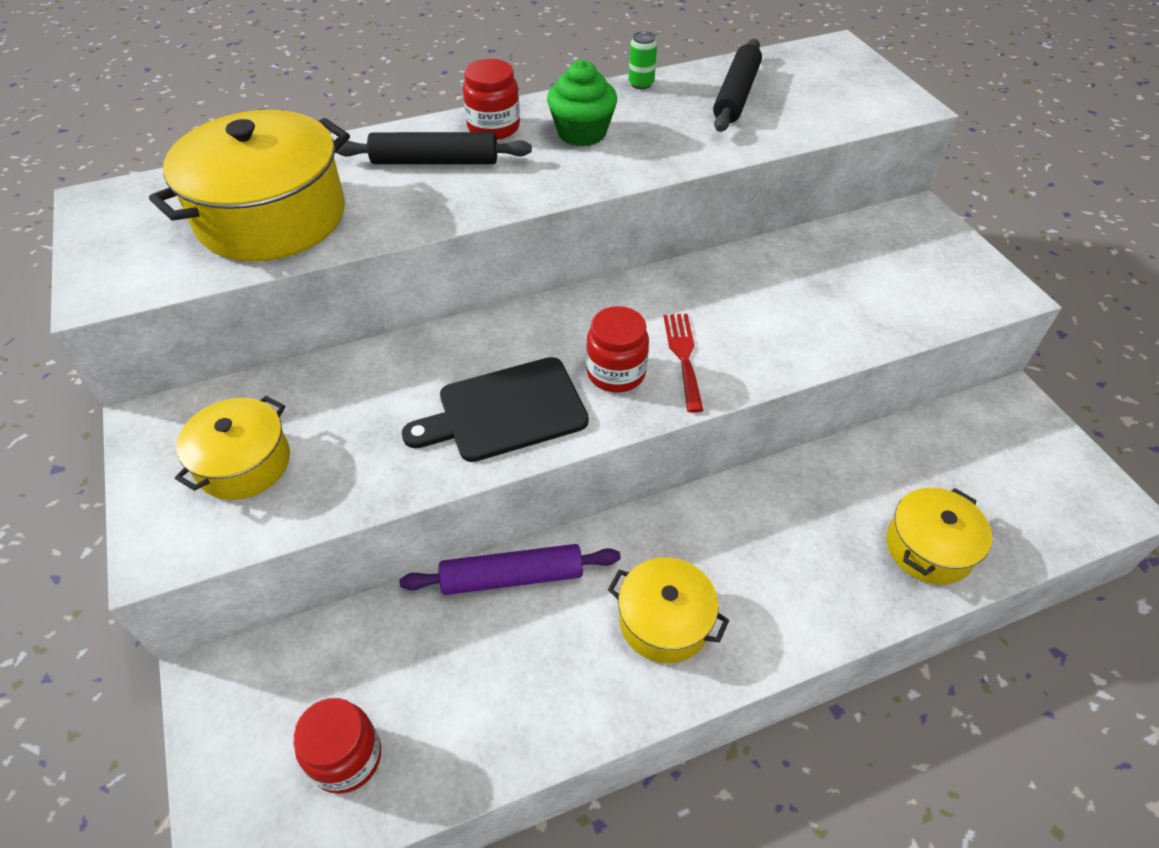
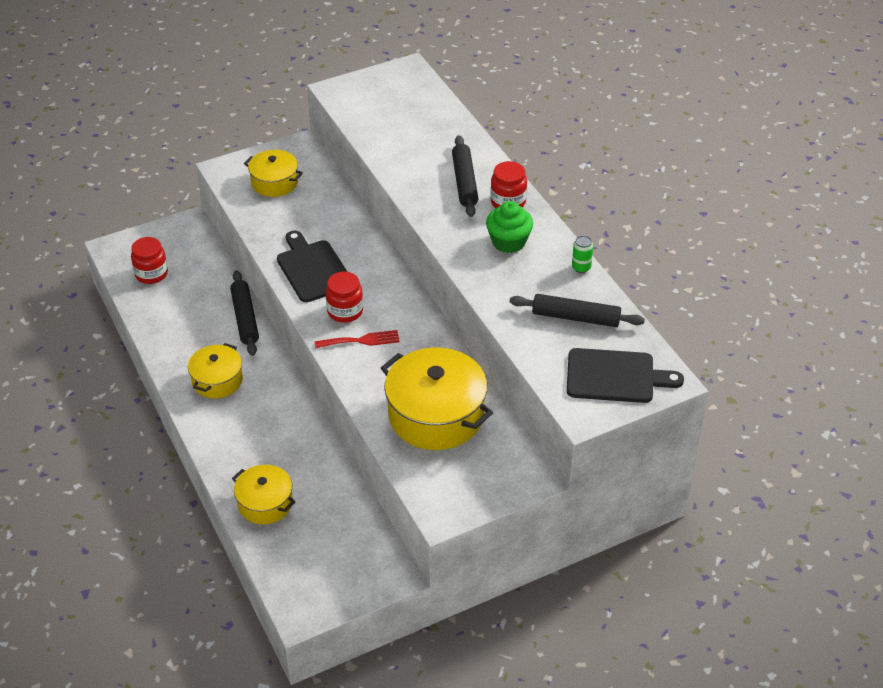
camera: 85 degrees right, 5 degrees down
(272, 217) = (401, 130): yellow pot -> yellow pot (436, 415)
(512, 577) = (245, 318): purple rolling pin -> black rolling pin
(838, 78) = (615, 376): none -> black cutting board

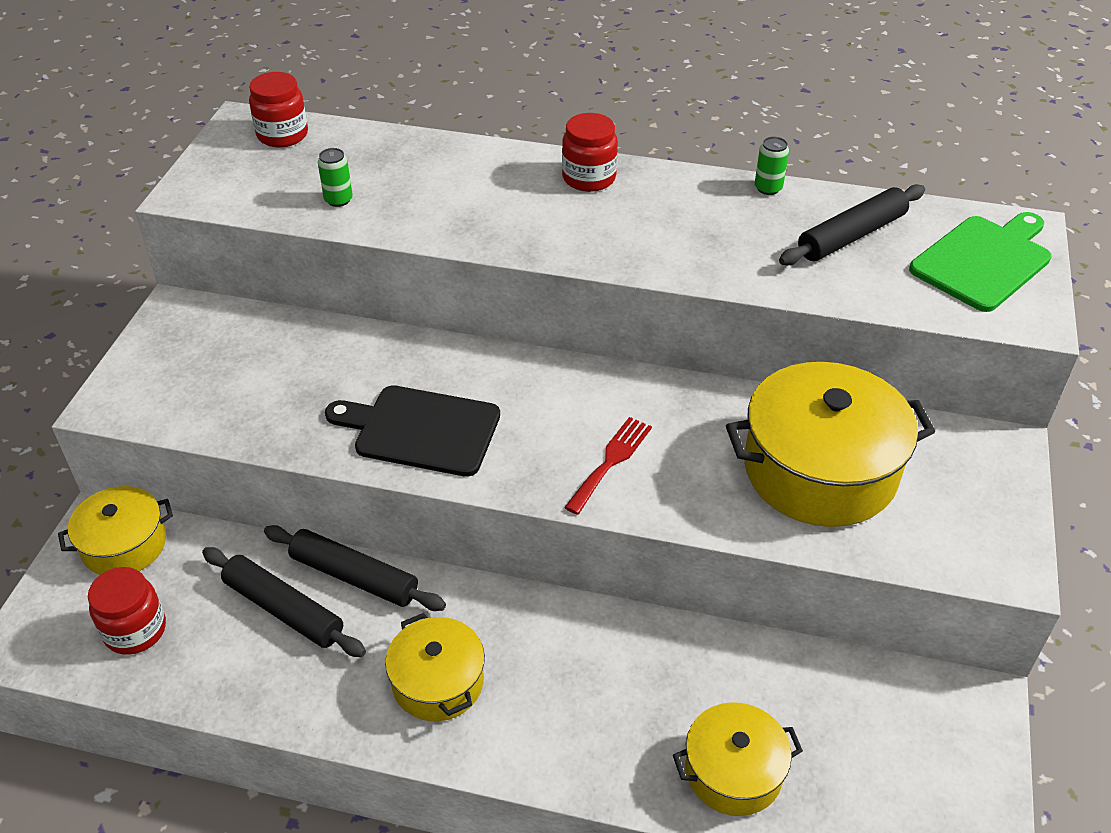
camera: 50 degrees left, 0 degrees up
(274, 182) = (208, 371): yellow pot -> yellow pot (124, 545)
(345, 311) = (538, 445): red jar -> red jar (282, 135)
(387, 135) = (338, 200): none -> green can
(465, 182) = (510, 189): black rolling pin -> black rolling pin (284, 609)
(508, 242) = (660, 214): green cupcake -> none
(615, 376) = (983, 261): black cutting board -> green cutting board

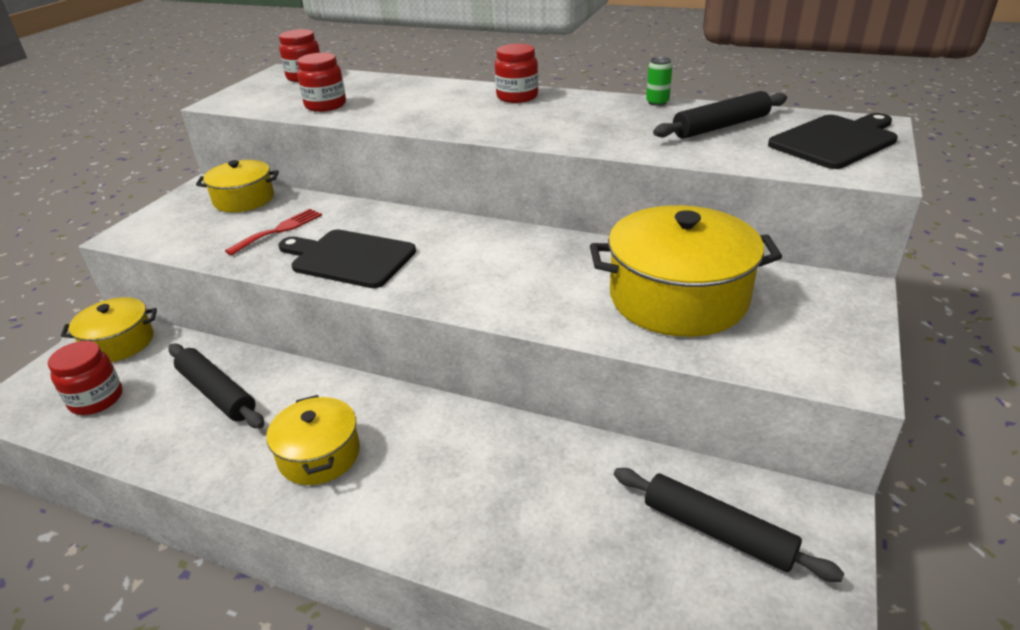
camera: 10 degrees right, 10 degrees down
(338, 200) = (325, 105): green can -> red jar
(354, 576) = (282, 374): black rolling pin -> black rolling pin (717, 531)
(611, 461) = (496, 284): red fork -> red fork (279, 230)
(733, 771) = (565, 552): yellow pot -> yellow pot (244, 199)
(983, 261) = (835, 141): green cutting board -> black cutting board

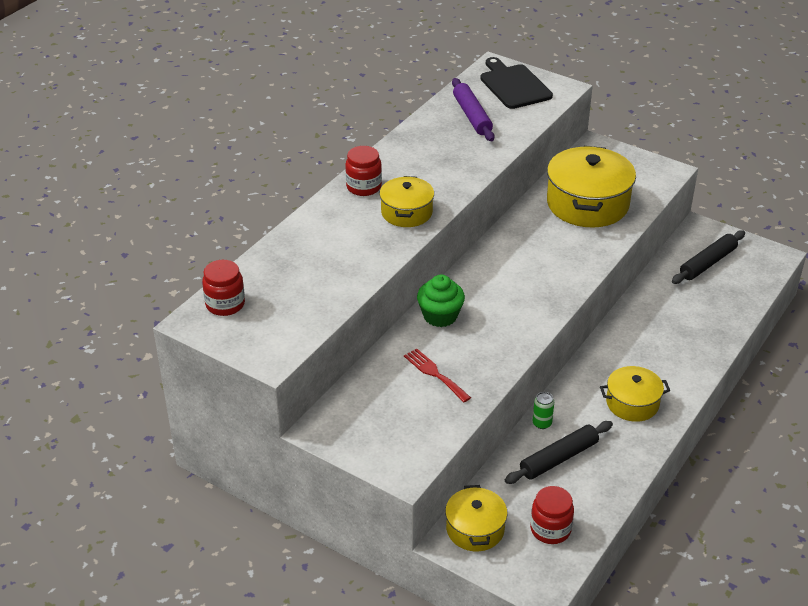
camera: 80 degrees left, 5 degrees up
(244, 199) = (363, 399): yellow pot -> yellow pot (406, 212)
(325, 105) = (324, 290): red jar -> none
(349, 258) = (495, 334): black cutting board -> none
(382, 220) = (440, 316): none -> green cupcake
(657, 102) = (413, 129): green can -> green can (542, 423)
(721, 126) = (472, 116): black rolling pin -> purple rolling pin

